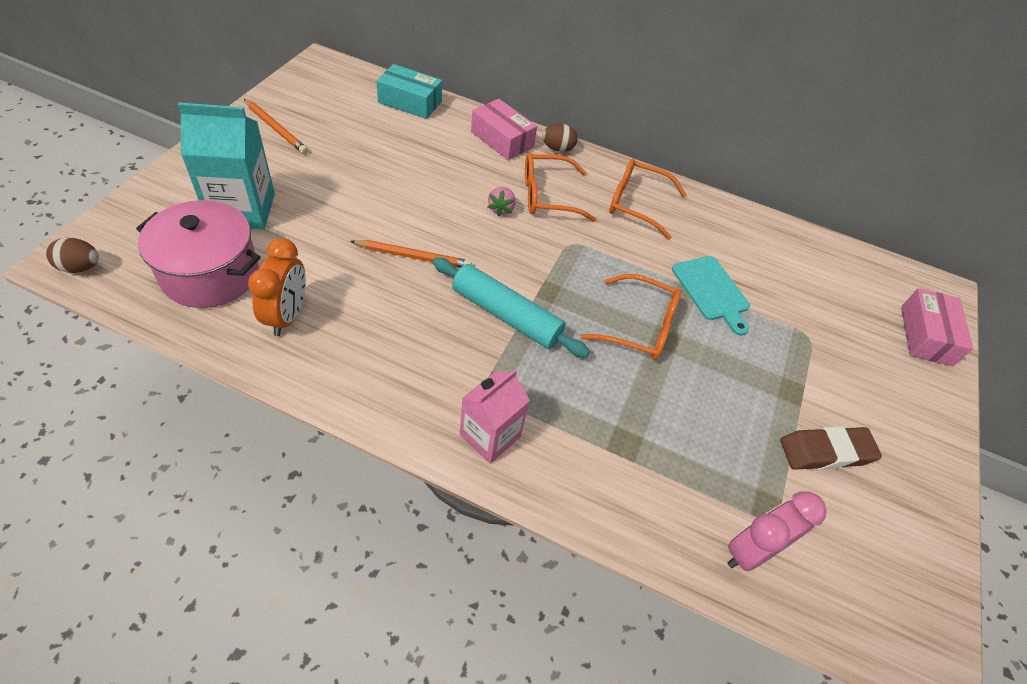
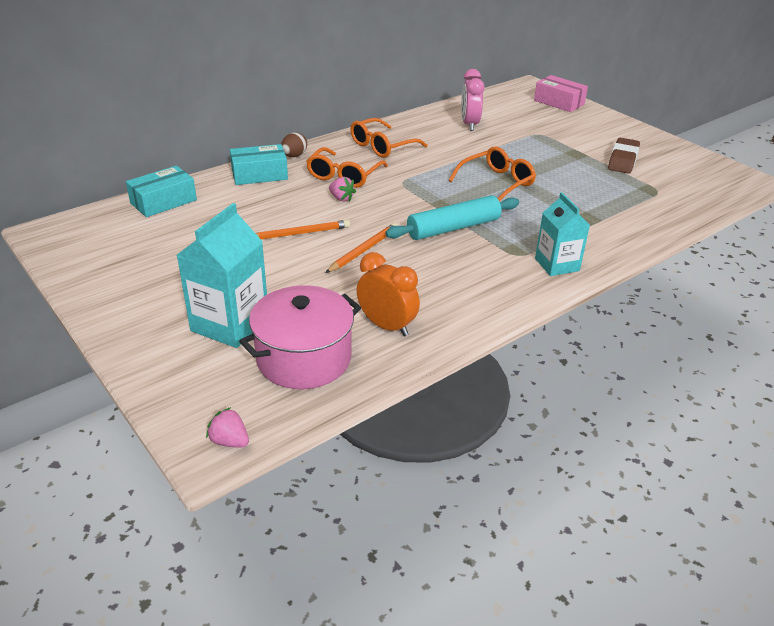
camera: 55 degrees left, 15 degrees down
(80, 267) = (229, 441): brown egg -> pink strawberry
(276, 128) = (125, 281): orange pencil -> orange pencil (299, 233)
(490, 436) = (557, 264): pink carton -> turquoise carton
(502, 139) = (259, 174): pink box -> turquoise box
(712, 291) = (483, 149): turquoise cutting board -> none
(751, 551) = (676, 204): pink clock -> pink clock (469, 124)

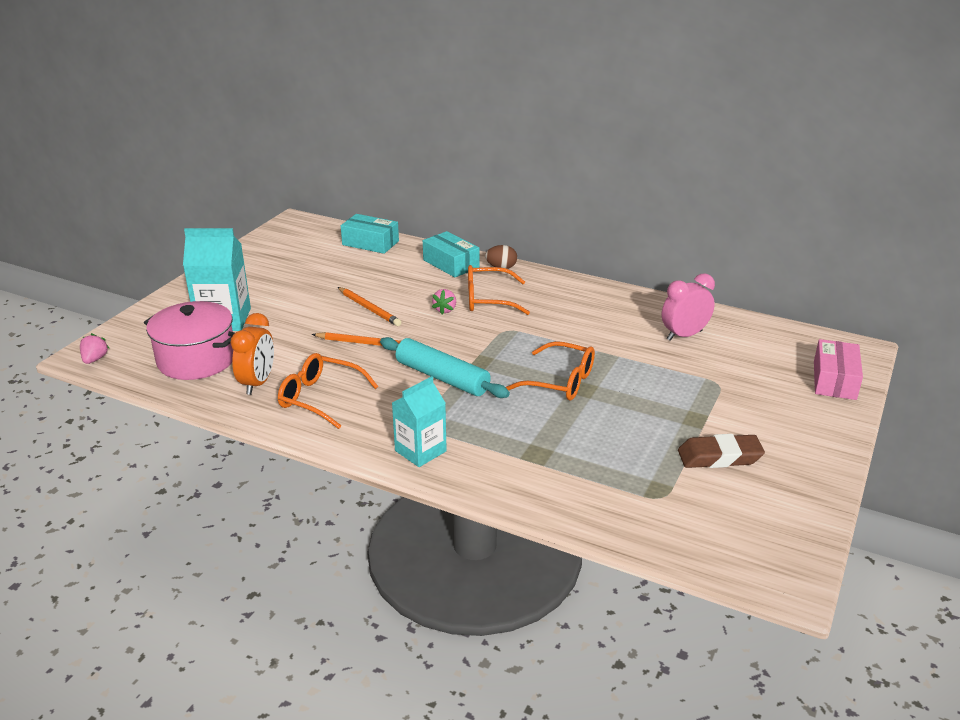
camera: 65 degrees right, 5 degrees down
(382, 146) = (569, 301): orange glasses -> orange glasses (320, 398)

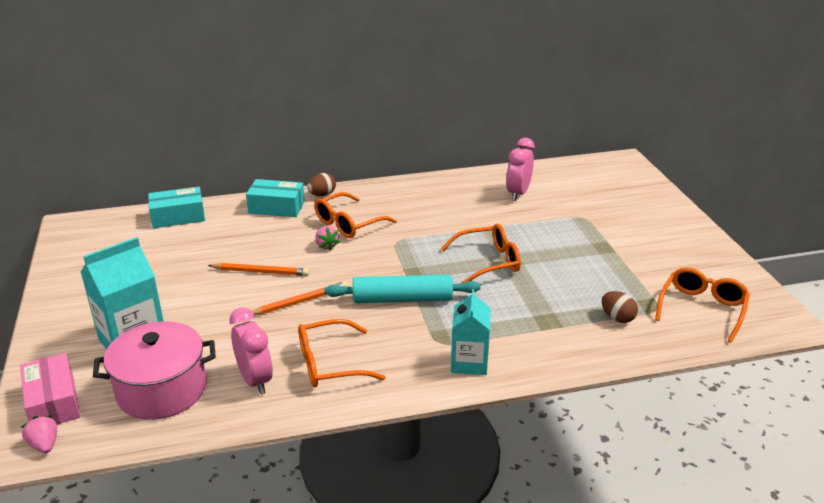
camera: 40 degrees left, 0 degrees up
(257, 383) = (255, 380): orange clock -> pink clock
(606, 484) = (617, 318): none -> brown egg
(709, 521) = (702, 309): none -> orange glasses
(719, 457) = (650, 264): brown eraser -> none
(834, 380) = (638, 185): pink box -> pink box (53, 402)

